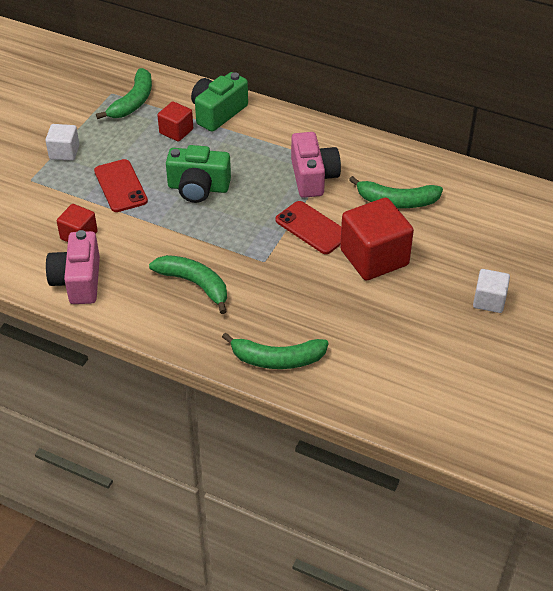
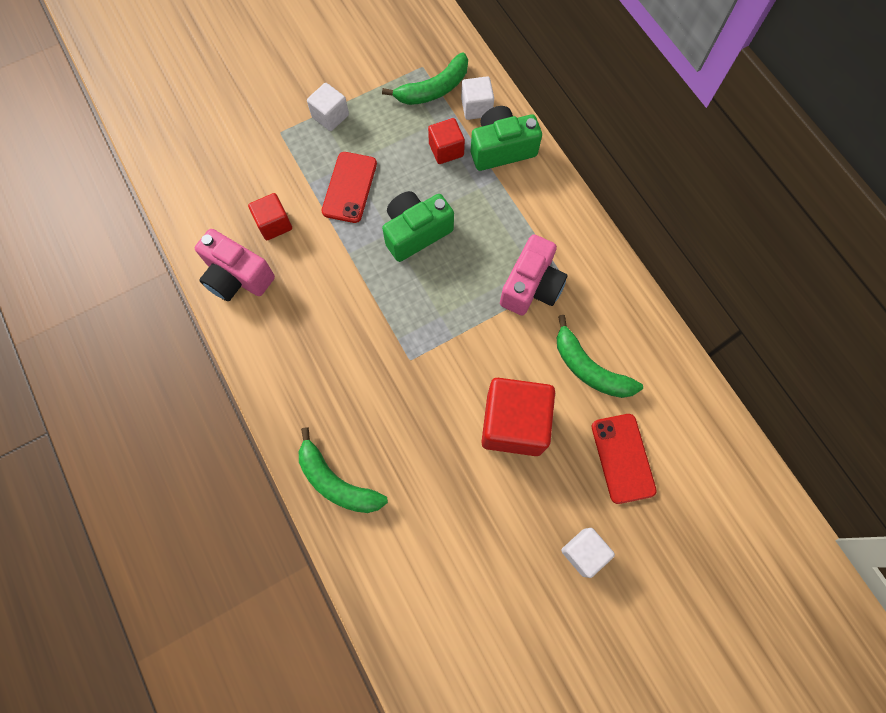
camera: 35 degrees right, 25 degrees up
(78, 281) = (237, 277): pink camera -> pink camera turned 90 degrees counterclockwise
(176, 98) = (476, 107): none -> white cube
(195, 284) = (330, 346): green banana -> none
(198, 188) = (416, 232): green camera -> green camera turned 105 degrees clockwise
(312, 228) = (483, 349): red phone -> red phone (622, 458)

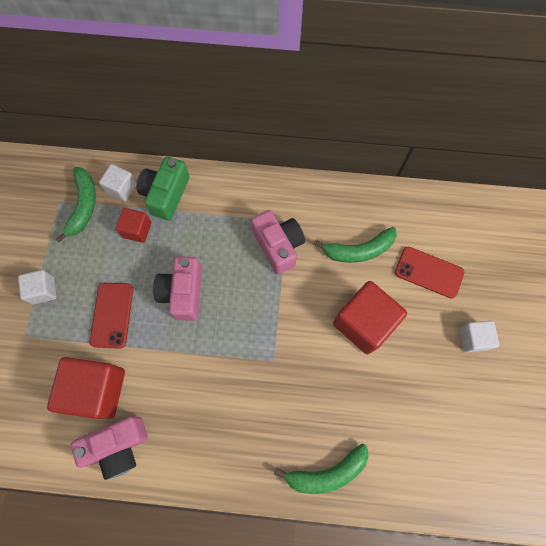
camera: 55 degrees left, 0 degrees up
(274, 224) = (97, 390): red cube -> red cube, size x1.85
(349, 187) = (112, 315): red phone -> red phone turned 45 degrees clockwise
(416, 232) = (183, 293): green camera -> pink camera

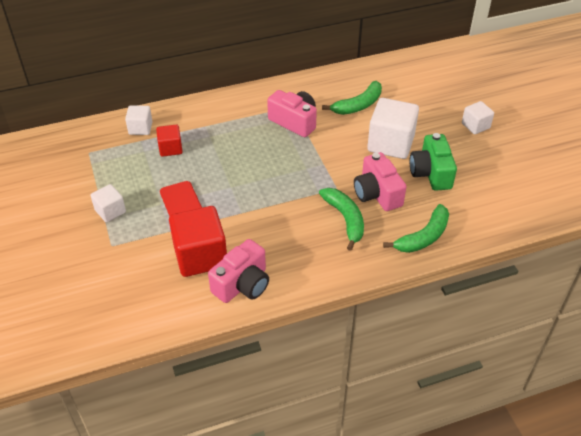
camera: 25 degrees left, 25 degrees down
(83, 206) = (113, 148): green banana -> green banana (345, 219)
(166, 194) = (181, 120): green camera -> green camera (431, 173)
(183, 293) = (235, 173): pink camera -> pink camera (377, 194)
(364, 323) = (390, 143): red cube -> white cube
(429, 272) = (418, 101): red phone -> none

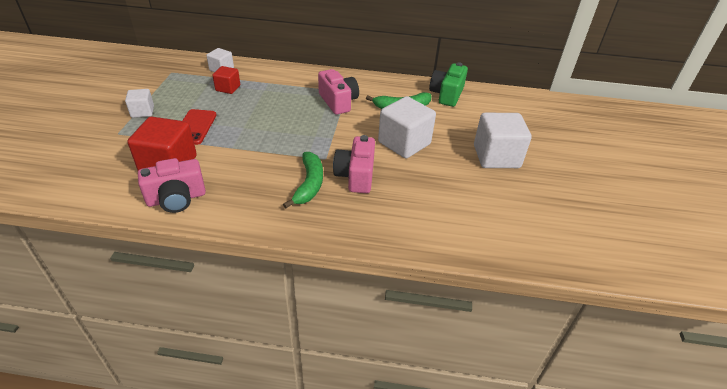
camera: 25 degrees right, 5 degrees down
(423, 237) = (365, 226): green banana -> none
(431, 173) = (420, 178): green camera -> green camera (447, 94)
(475, 126) = (496, 156): white cube -> white cube, size x1.85

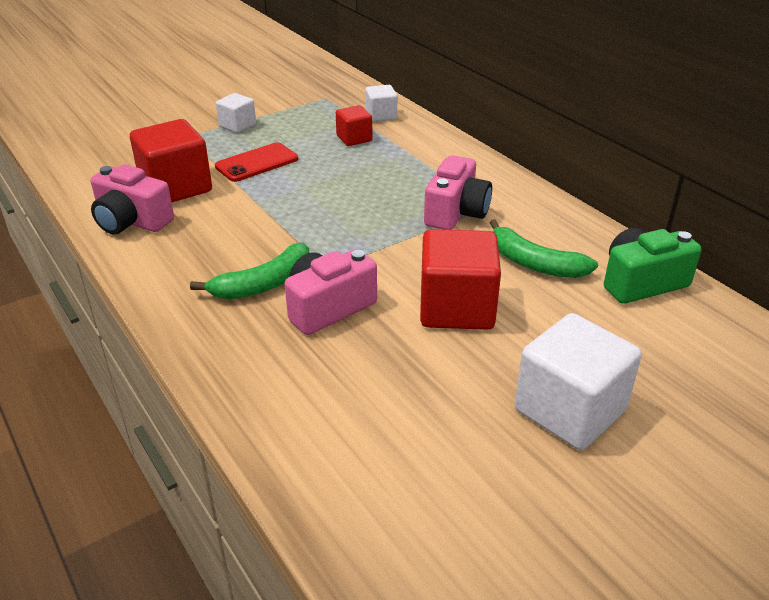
camera: 50 degrees right, 5 degrees down
(404, 143) = (456, 308): white cube -> red cube

